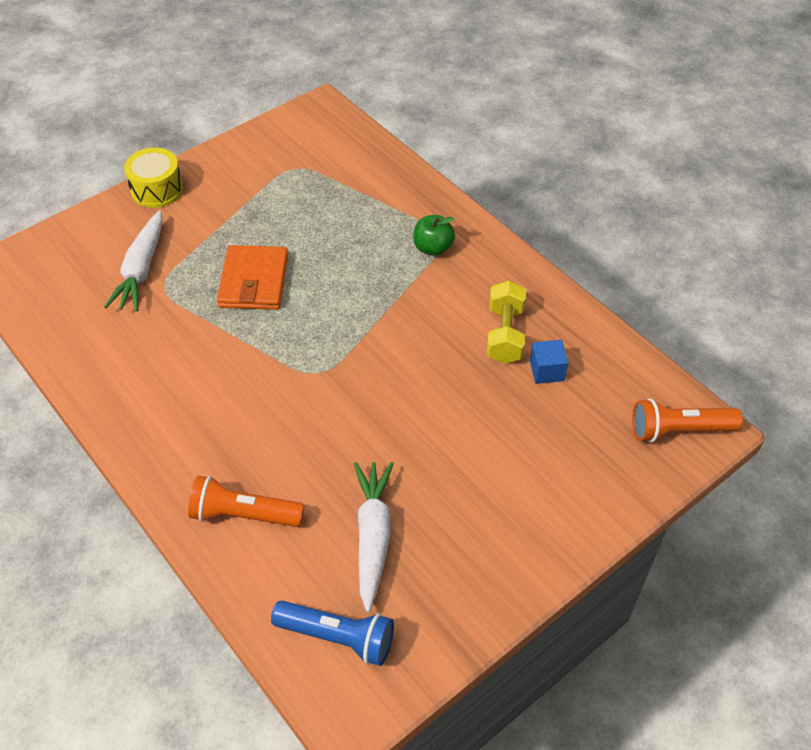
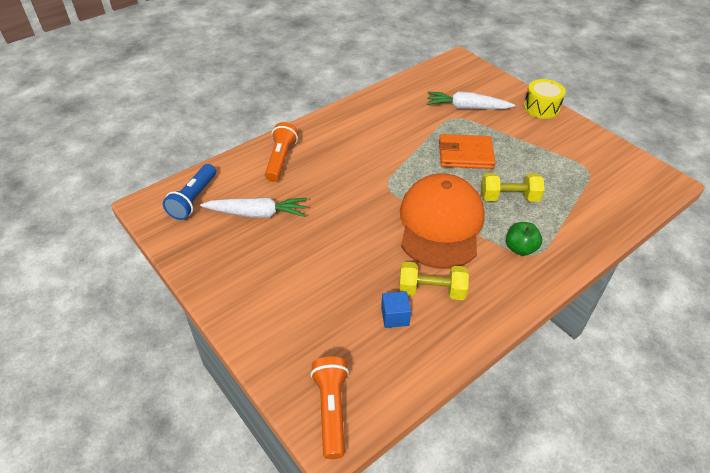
camera: 90 degrees right, 5 degrees down
(344, 247) = (509, 197): none -> yellow dumbbell
(393, 318) = (440, 224): none -> orange cap

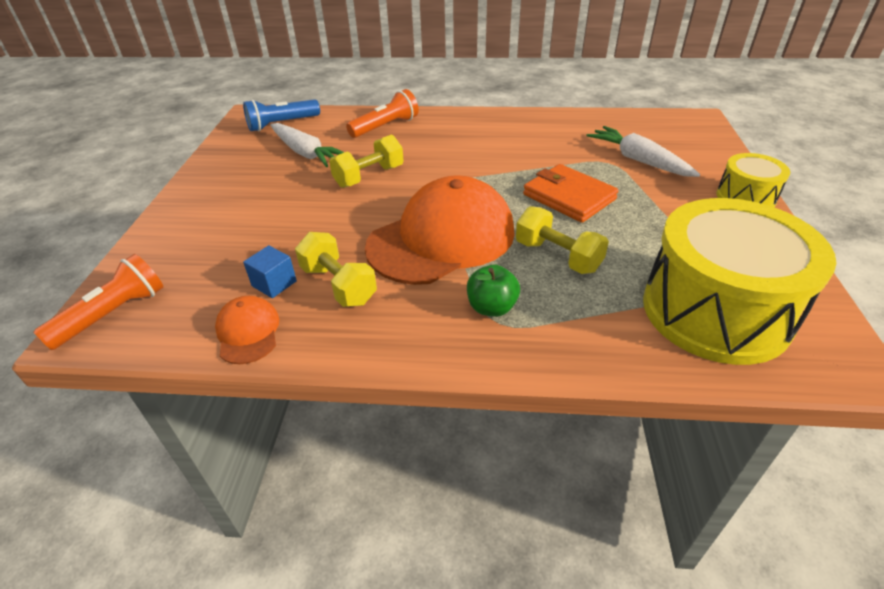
camera: 45 degrees right, 5 degrees down
(333, 207) = (369, 176): none -> yellow dumbbell
(429, 353) = (248, 332): none -> orange cap
(602, 185) = (715, 311): none -> yellow drum

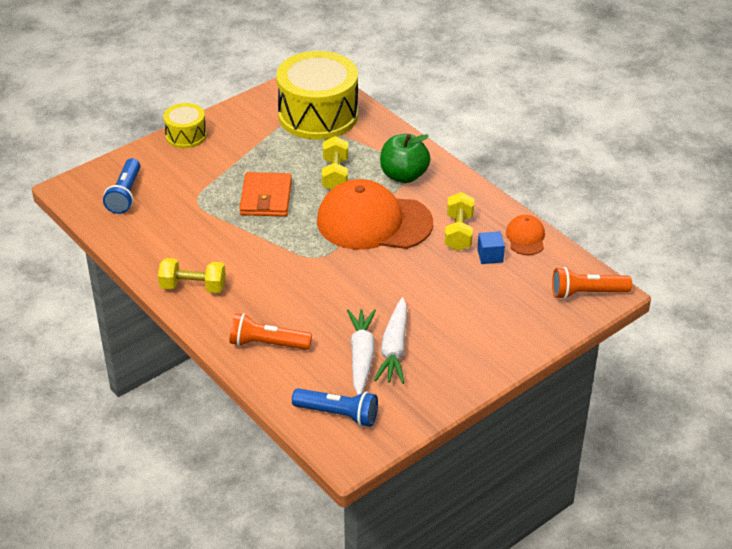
camera: 135 degrees left, 0 degrees up
(248, 332) = (525, 237): orange cap -> orange cap turned 150 degrees clockwise
(369, 176) = (349, 297): yellow dumbbell -> yellow dumbbell (193, 287)
(491, 307) = (404, 175): green apple -> green apple, size x1.56
(638, 160) = (178, 190): white carrot -> white carrot (394, 349)
(660, 136) = (125, 194): none -> blue flashlight

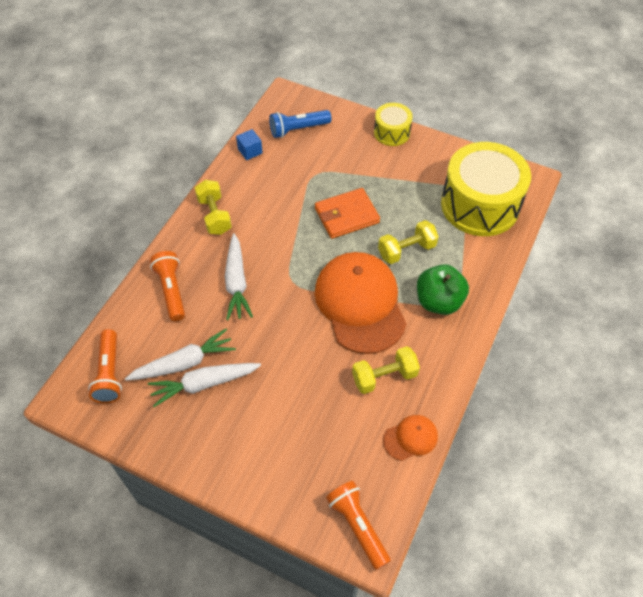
camera: 65 degrees right, 15 degrees up
(291, 294) = (236, 282): none -> white carrot
(338, 414) = (109, 373): blue flashlight -> orange flashlight
(490, 256) = (366, 416): blue cube -> blue cube (250, 151)

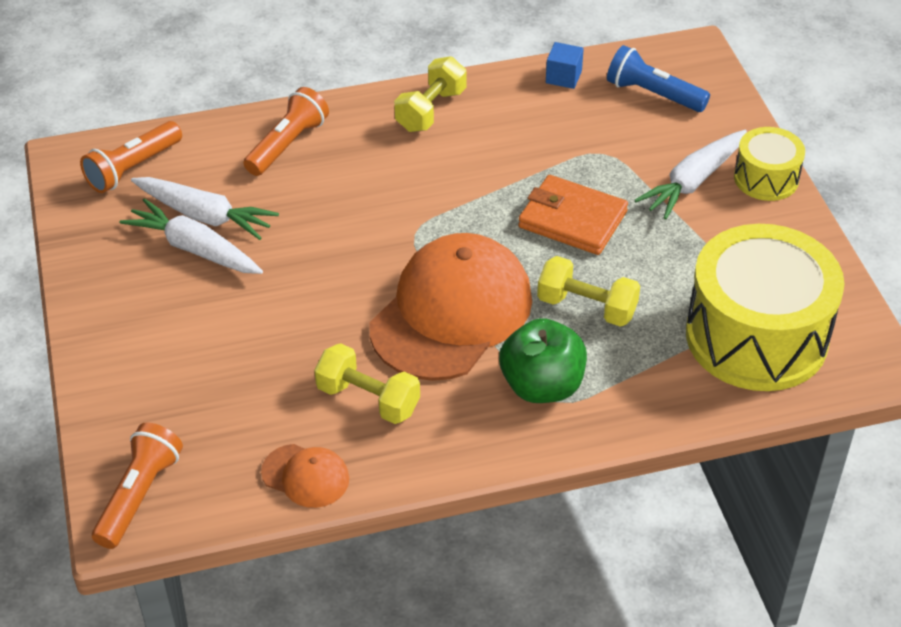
camera: 50 degrees right, 10 degrees down
(236, 282) = (358, 188): white carrot -> white carrot (693, 182)

